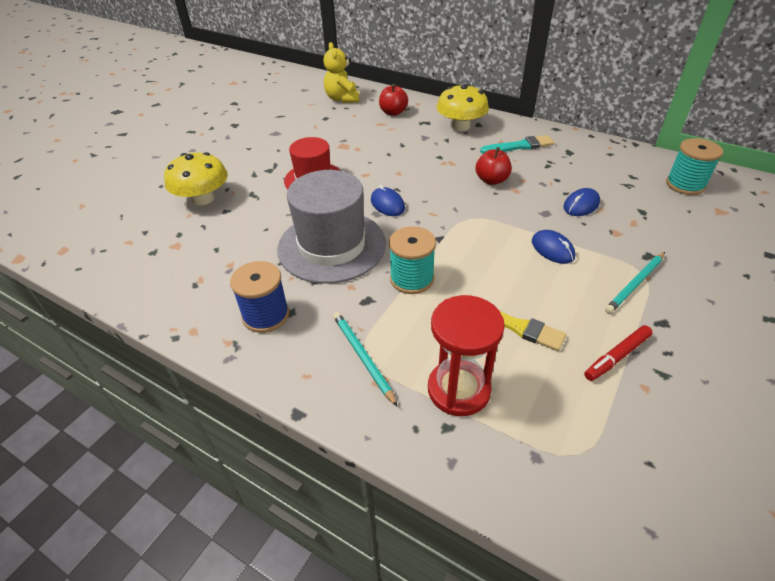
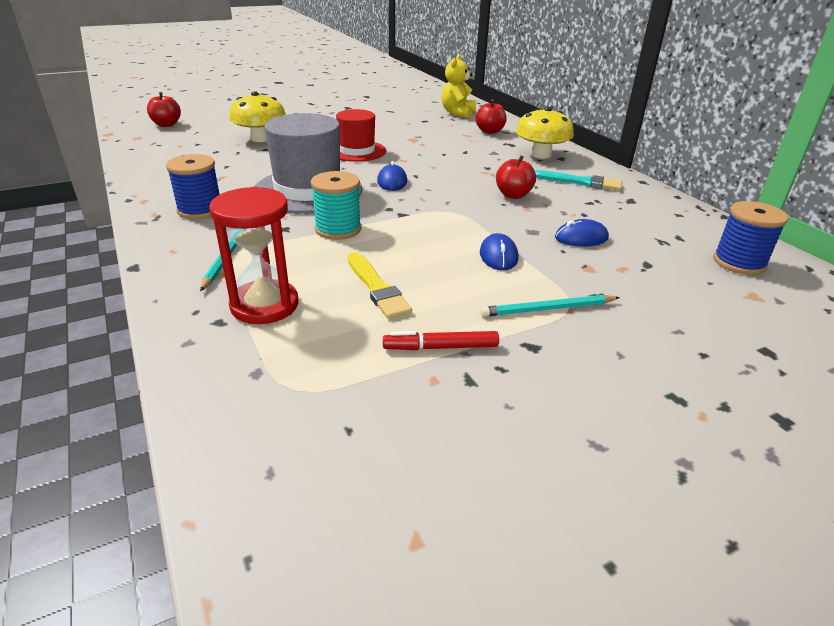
camera: 30 degrees right, 10 degrees down
(72, 218) = (166, 124): none -> red apple
(685, 184) = (739, 262): turquoise spool -> blue spool

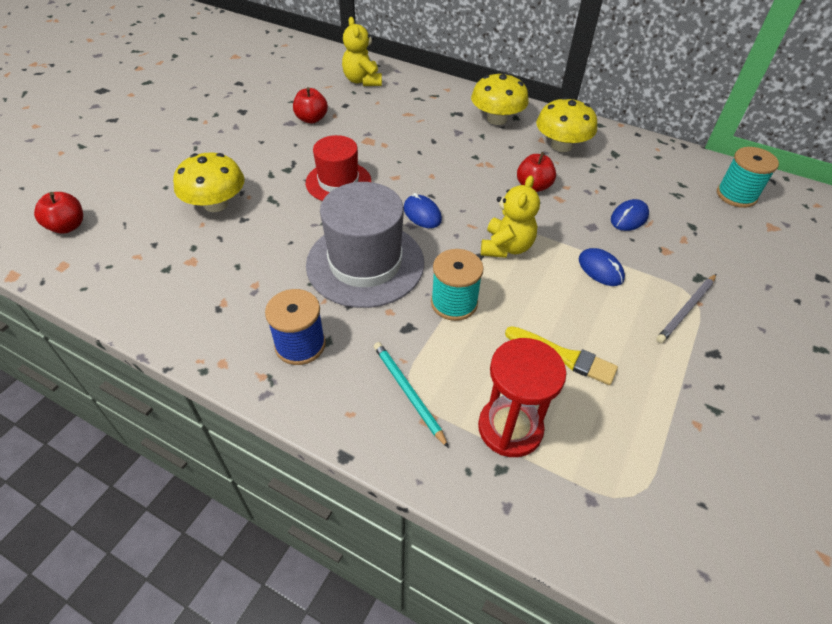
camera: 35 degrees left, 15 degrees up
(431, 217) = (506, 247): none -> yellow teddy bear
(440, 347) = (669, 391): red marker -> none
(490, 131) = (421, 100): red apple -> red apple (311, 119)
(548, 309) = (686, 309): turquoise pencil -> grey pencil
(580, 182) = (561, 145): turquoise brush -> yellow mushroom
(739, 262) = (736, 195): blue spool -> turquoise spool

